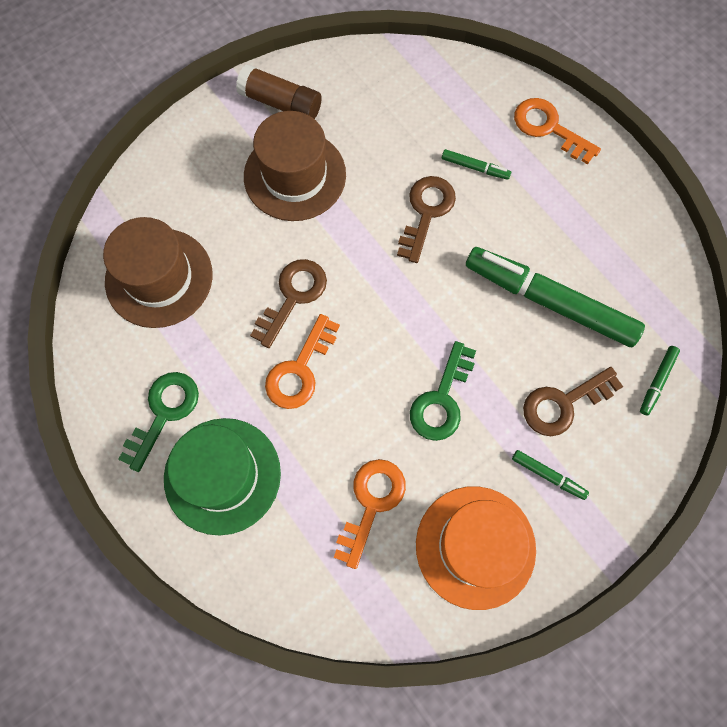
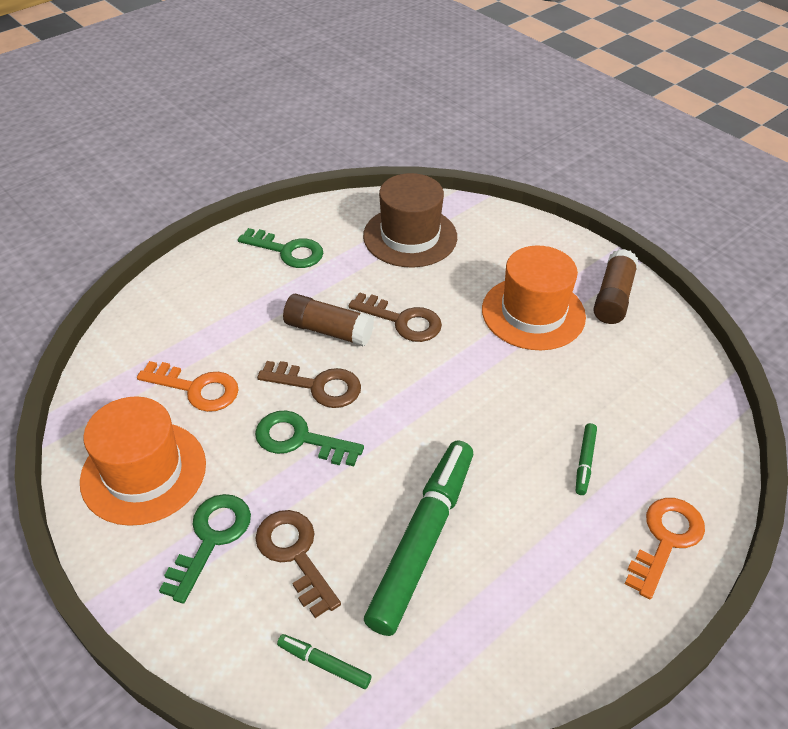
camera: 85 degrees right, 25 degrees down
(222, 475) = (231, 289): green hat -> none
(295, 175) = (533, 313): brown hat -> orange hat
(299, 370) = (328, 330): orange key -> brown glue stick
(426, 212) = (515, 419): brown key -> brown key (318, 386)
(548, 475) = (211, 538): green marker -> green key

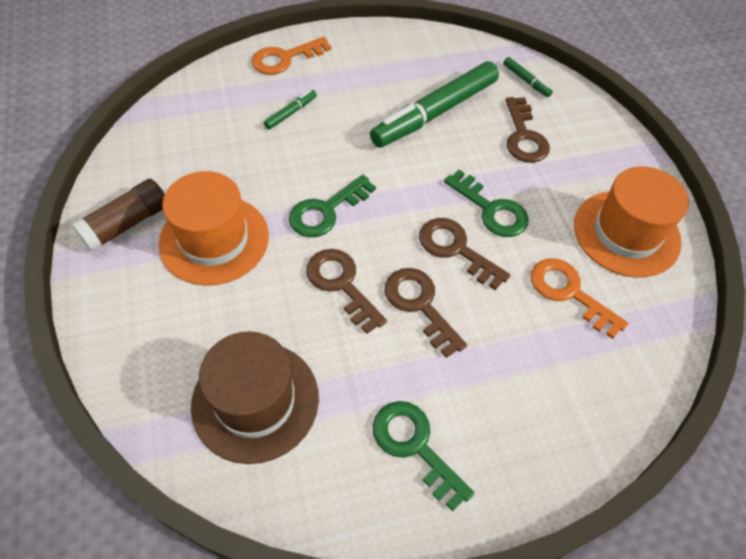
camera: 155 degrees left, 10 degrees up
(211, 538) = (579, 167): green key -> green key (326, 211)
(328, 330) = (419, 305): brown glue stick -> brown key

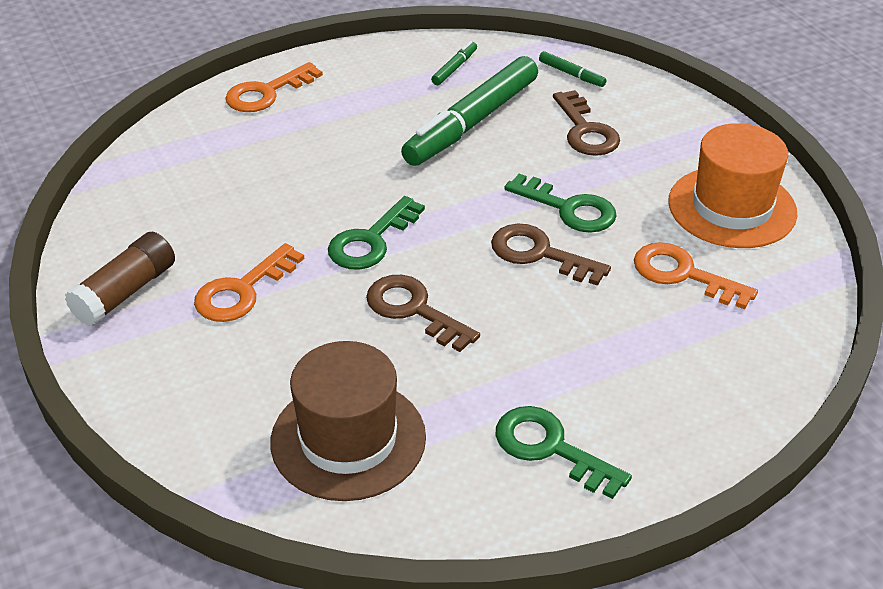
camera: 10 degrees left, 15 degrees down
(214, 239) = (242, 291): orange hat -> orange key
(291, 113) = (293, 148): green marker -> green marker (454, 68)
(419, 305) = (513, 314): brown key -> none

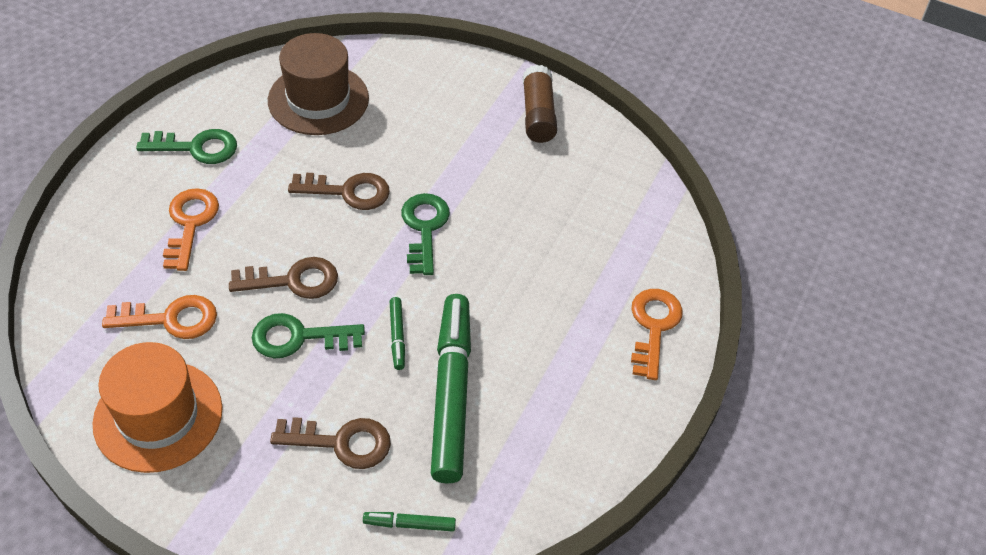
camera: 140 degrees right, 10 degrees up
(242, 291) = (470, 150): orange key -> orange key (190, 223)
(454, 68) = (529, 461): green marker -> green marker (397, 336)
(586, 131) = (342, 442): brown key -> brown key turned 150 degrees clockwise

